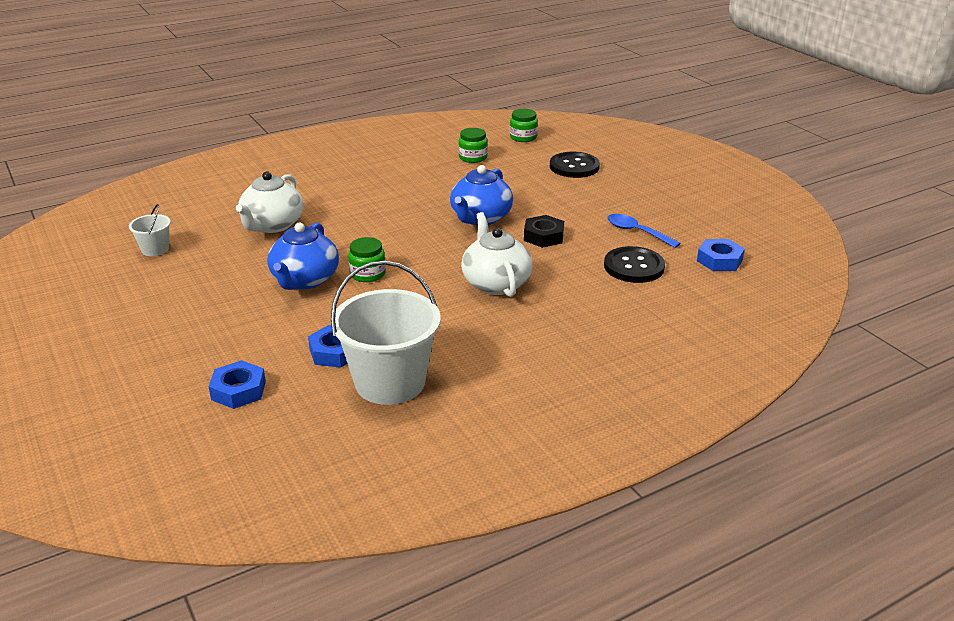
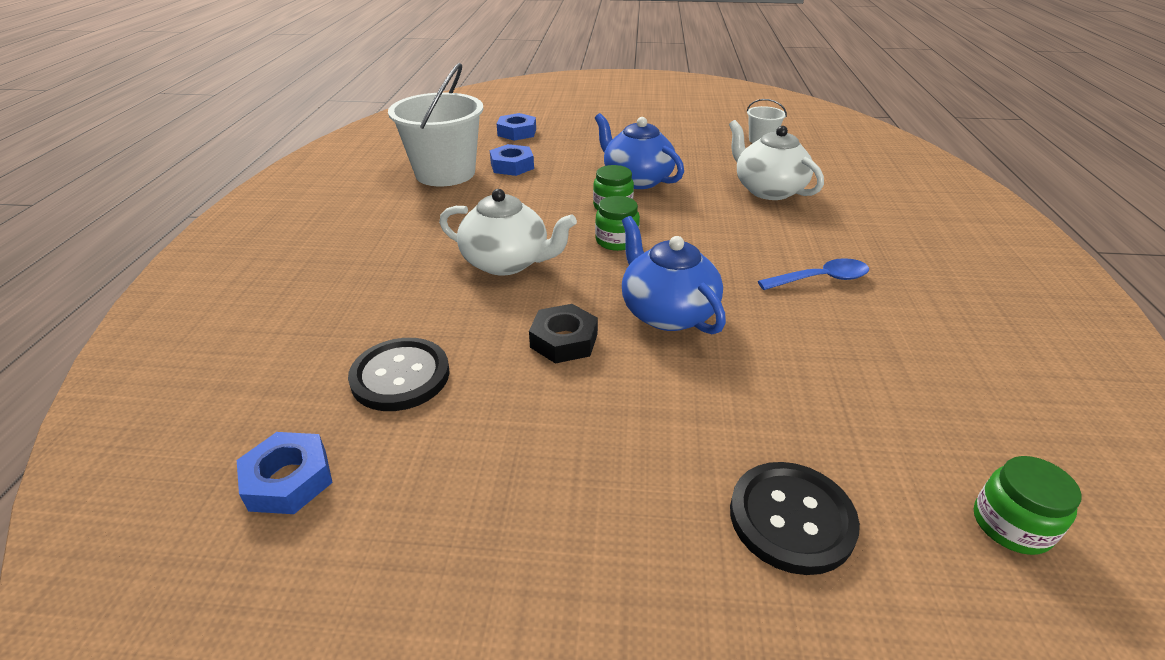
camera: 125 degrees right, 5 degrees up
(473, 157) = (908, 397): green jar -> green jar (616, 241)
(636, 232) = (472, 440): blue spoon -> blue spoon (821, 279)

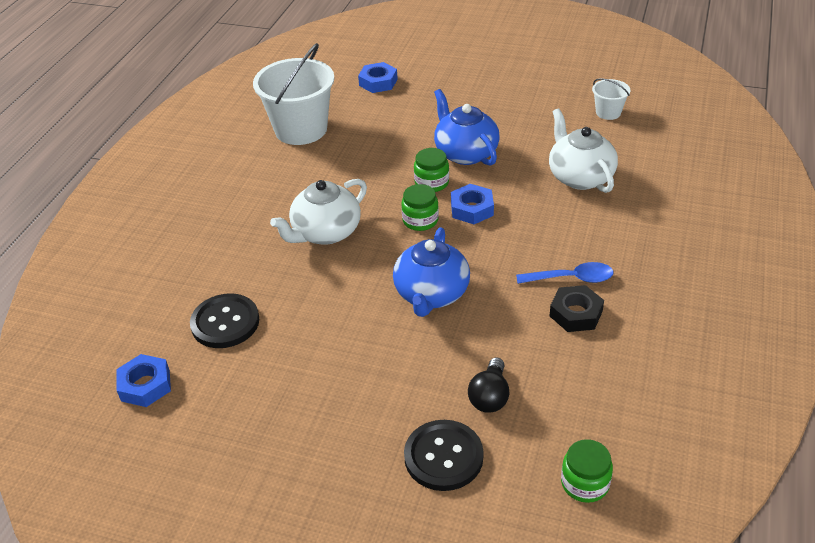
camera: 15 degrees right, 5 degrees up
(507, 262) = (325, 232): white teapot -> white teapot turned 105 degrees clockwise
(512, 166) = (361, 125): blue nut -> blue nut (472, 209)
(564, 340) = (345, 309): black nut -> black nut (575, 313)
(666, 312) = (431, 294): blue teapot -> blue teapot turned 150 degrees counterclockwise
(807, 423) = (490, 396): none -> black light bulb

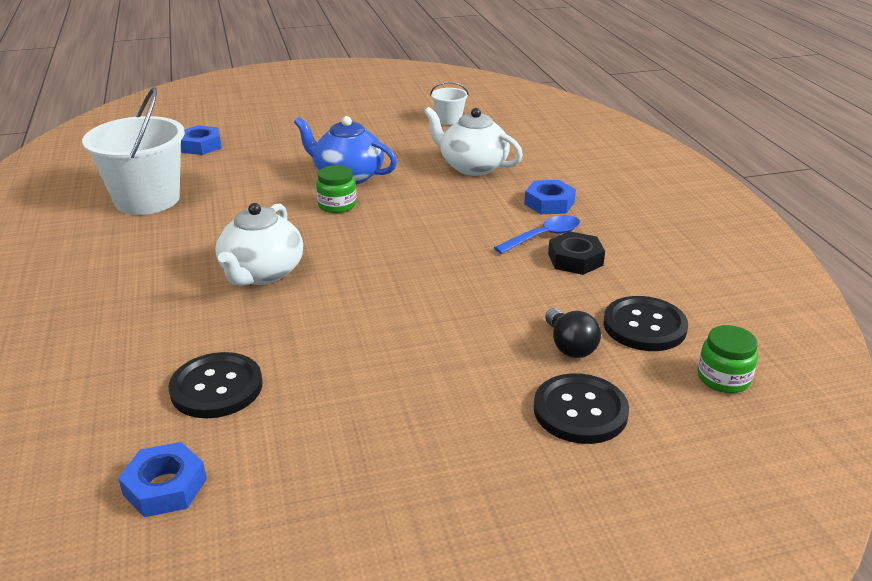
camera: 35 degrees left, 10 degrees down
(420, 220) = (355, 236): green jar -> none
(431, 294) = (428, 288): blue teapot -> none
(472, 209) = (398, 213): blue nut -> blue nut (549, 203)
(569, 405) = (644, 326): none -> black button

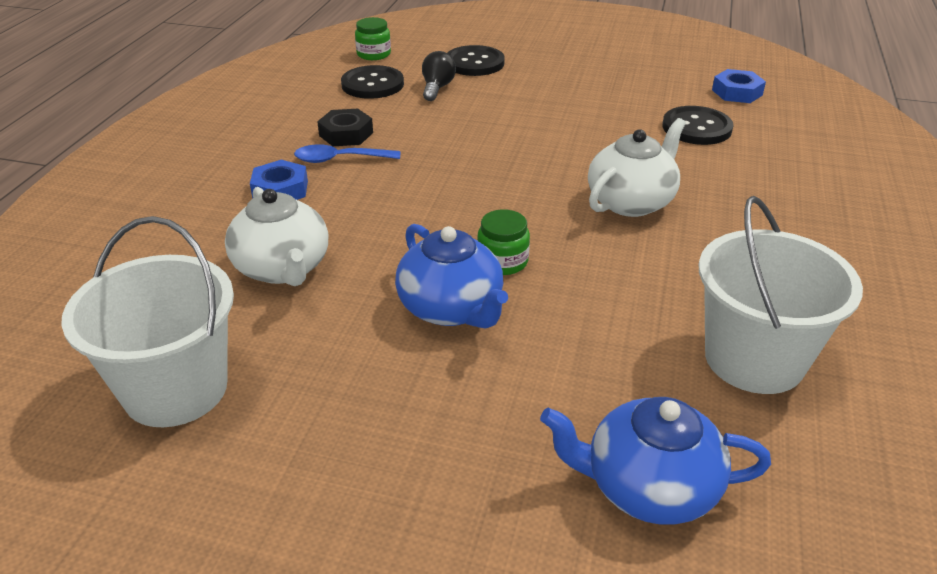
camera: 150 degrees left, 5 degrees up
(201, 146) = (648, 487): blue nut -> blue teapot
(449, 120) = (175, 389): white bucket -> white bucket, size x2.13

